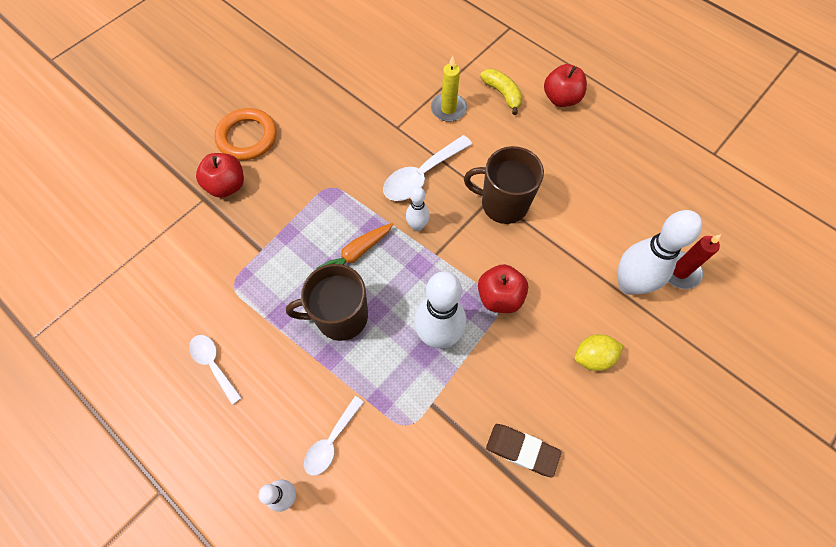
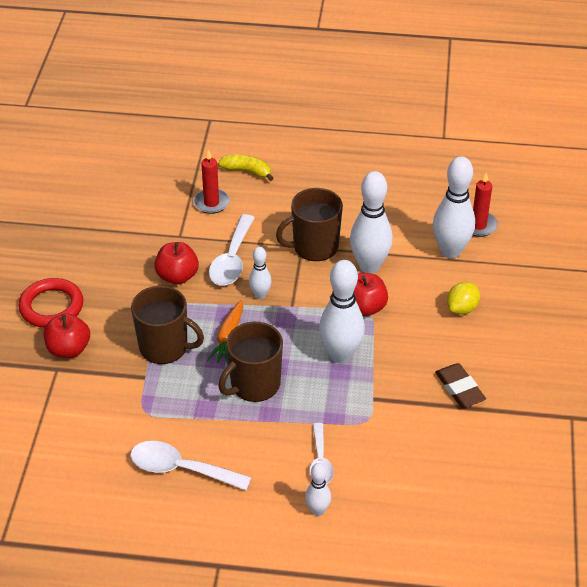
camera: 35 degrees left, 20 degrees down
(214, 365) = (181, 469): white spoon -> white spoon, size x1.56
(247, 137) = (51, 306): orange ring -> red ring
(299, 230) = (165, 347): none -> brown mug
(448, 109) = (211, 203): yellow candle -> red candle
(522, 450) = (459, 388): brown eraser -> brown eraser turned 75 degrees clockwise
(538, 254) = (369, 266): none -> white bowling pin
(561, 98) = (297, 153): red apple -> red apple (177, 276)

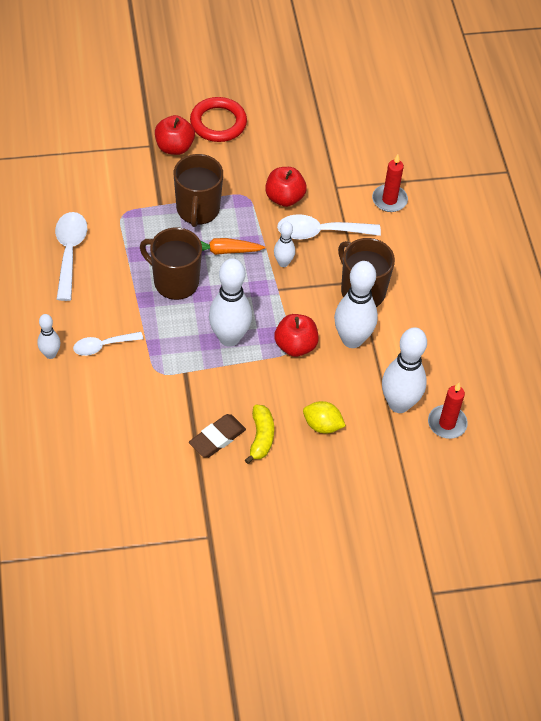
camera: 70 degrees right, 10 degrees up
(247, 171) = (445, 217): yellow banana -> yellow banana (261, 437)

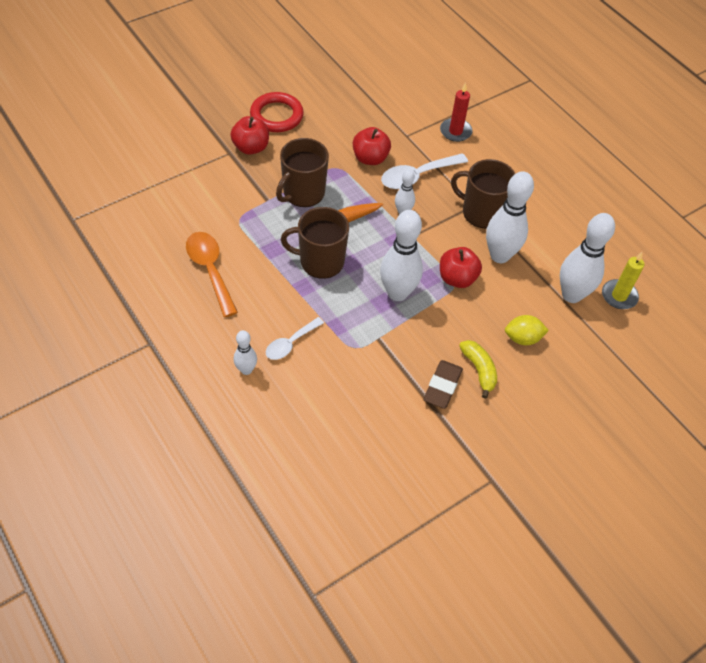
camera: 25 degrees left, 0 degrees up
(69, 252) = (210, 270): white spoon -> orange spoon
(198, 209) = (303, 193): brown mug -> brown mug turned 60 degrees clockwise
(447, 423) = (619, 296): red candle -> yellow candle

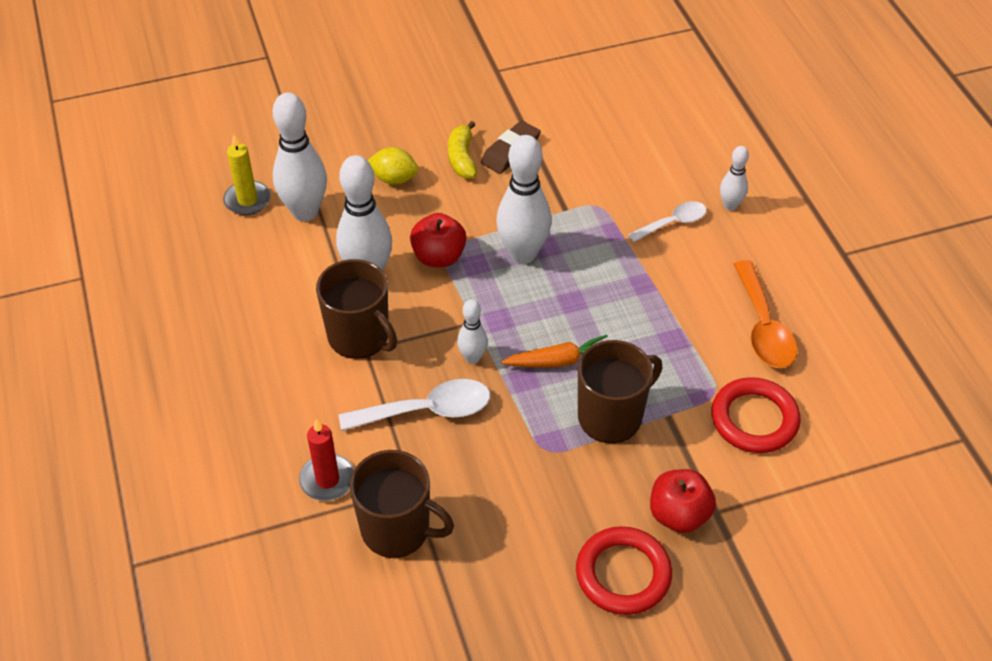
camera: 160 degrees left, 5 degrees down
(211, 207) = (754, 419): none -> red ring
(320, 261) = (611, 311): brown mug -> brown mug (397, 529)
(370, 158) = (488, 456): red apple -> none

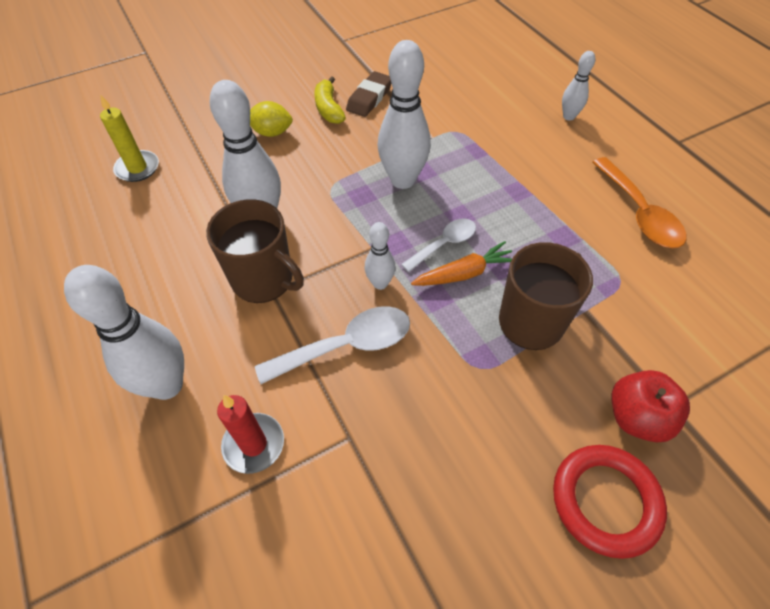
camera: 10 degrees left, 5 degrees up
(305, 212) = (194, 171): white bowling pin -> white bowling pin (167, 385)
(397, 529) = (342, 492): brown mug -> none
(439, 257) = (326, 193): red apple -> none
(672, 223) = (526, 136): white spoon -> white spoon (444, 244)
(754, 419) = (668, 301): red ring -> none

